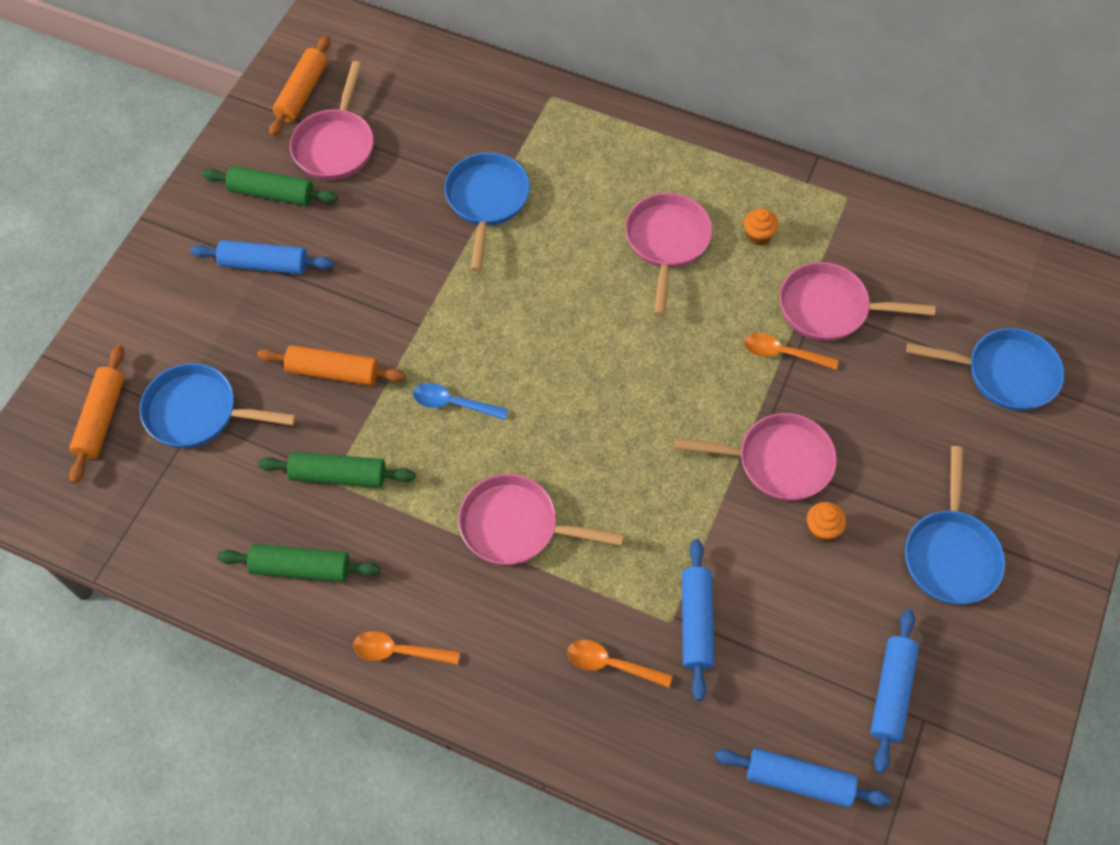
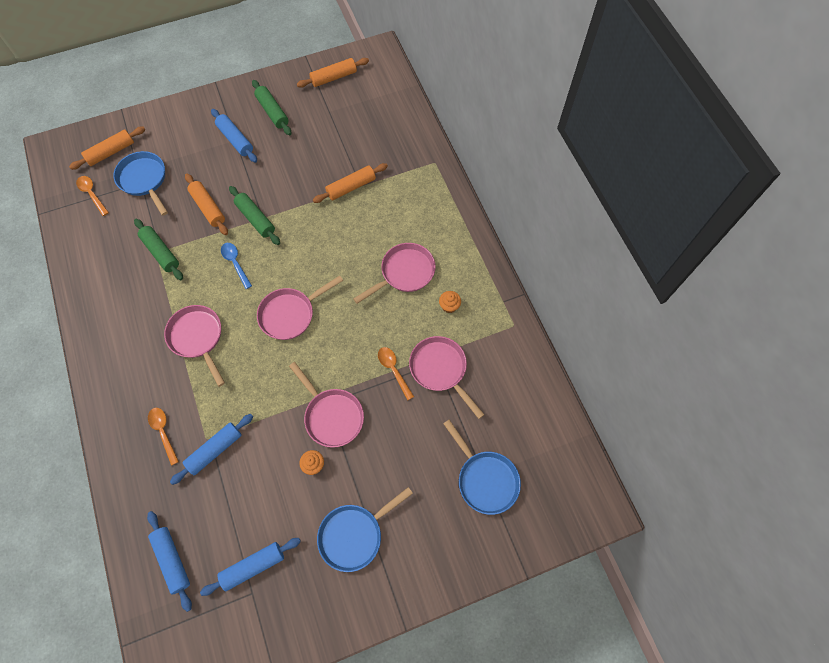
camera: 45 degrees right, 5 degrees up
(301, 568) = (106, 277): green rolling pin -> green rolling pin (255, 219)
(335, 145) = (320, 111): pink pan -> pink pan (290, 314)
(399, 651) = (99, 345): orange spoon -> orange spoon (92, 194)
(487, 201) = (351, 187): blue pan -> orange rolling pin

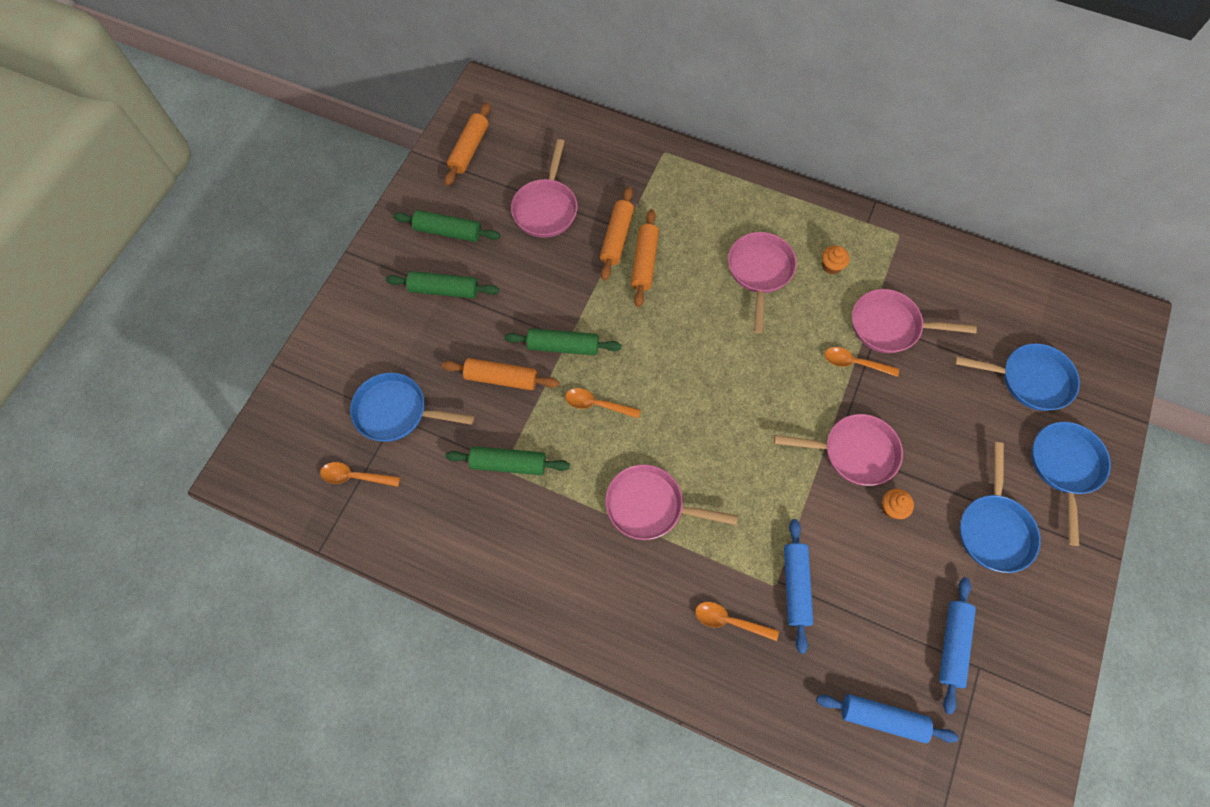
camera: 45 degrees left, 0 degrees up
(111, 152) = (320, 417): orange rolling pin -> orange rolling pin (644, 262)
(235, 139) = (444, 289): blue rolling pin -> green rolling pin
(235, 263) = (597, 404): blue spoon -> orange spoon
(290, 314) = (707, 401): pink pan -> pink pan (546, 208)
(440, 546) = (1064, 467): none -> blue pan

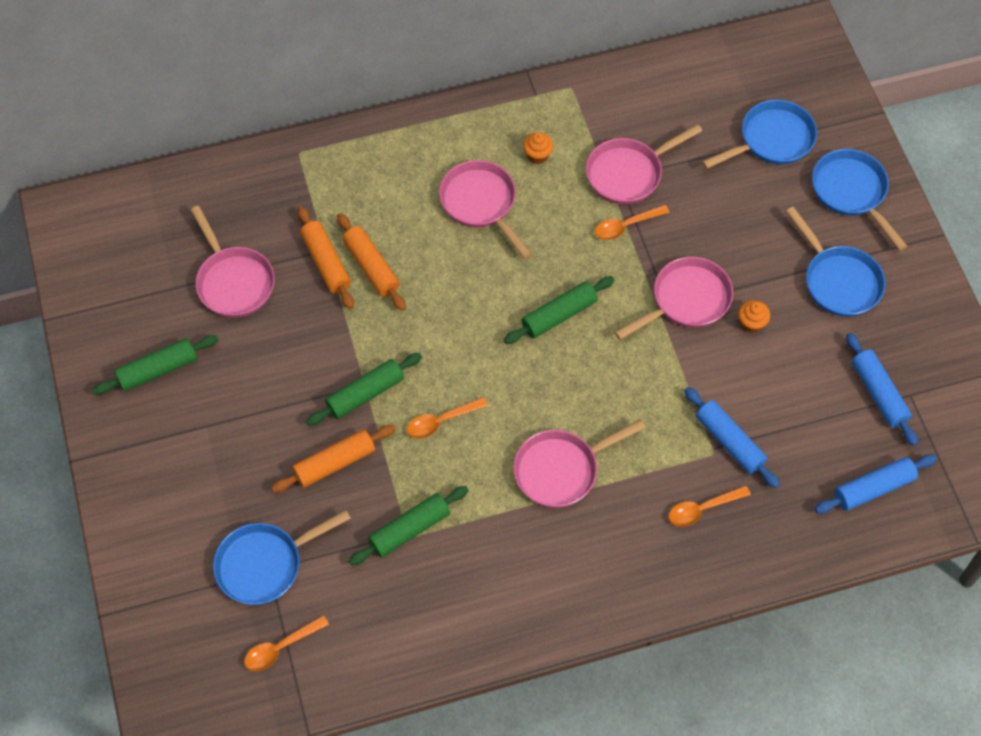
camera: 40 degrees left, 5 degrees down
(444, 289) = (205, 425): green rolling pin -> green rolling pin (559, 315)
(469, 149) = (104, 278): orange rolling pin -> none

